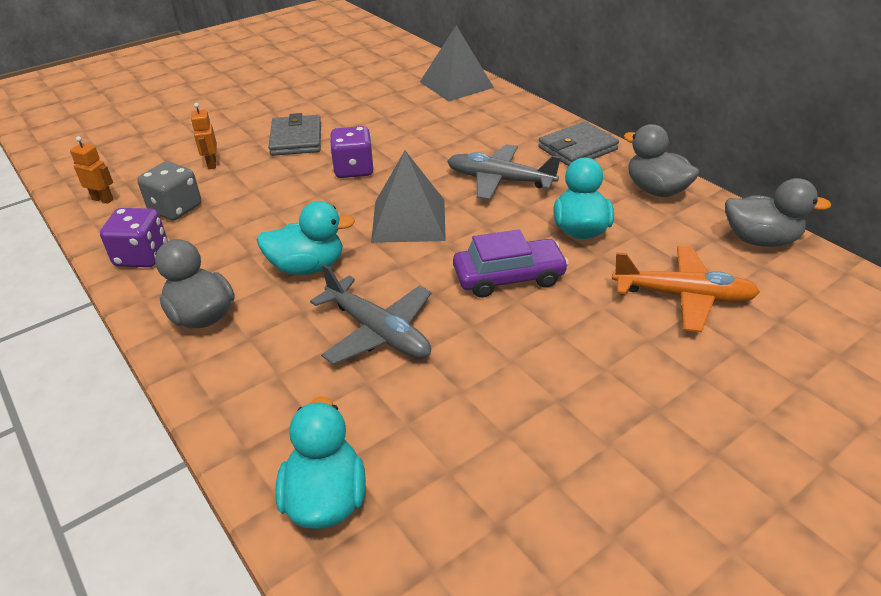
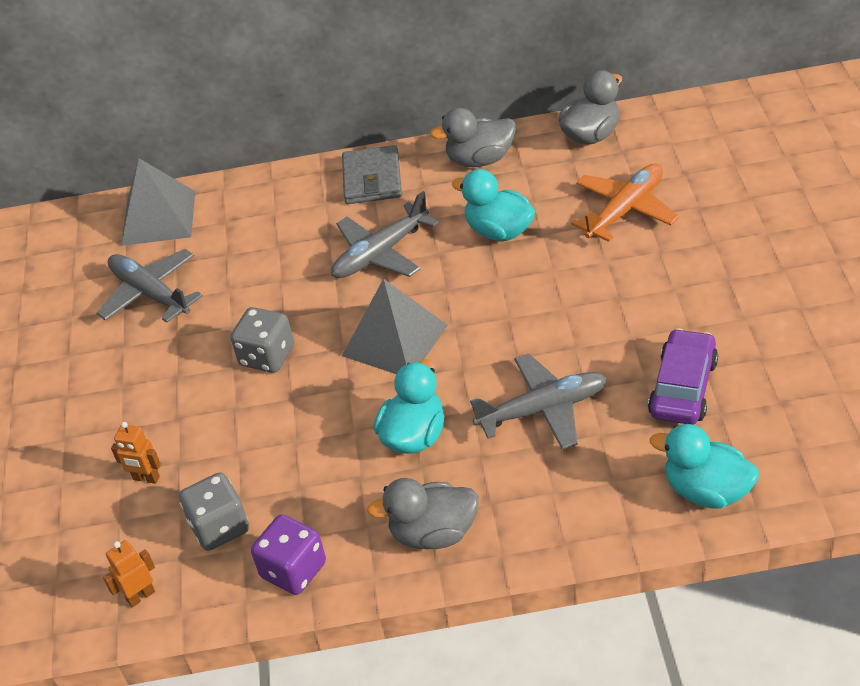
camera: 55 degrees left, 5 degrees up
(296, 139) = (157, 389): grey wallet -> none
(353, 169) = (267, 356): purple dice -> grey dice
(383, 106) = (150, 293): none -> grey plane
(508, 277) = (530, 301): purple car -> purple car (683, 387)

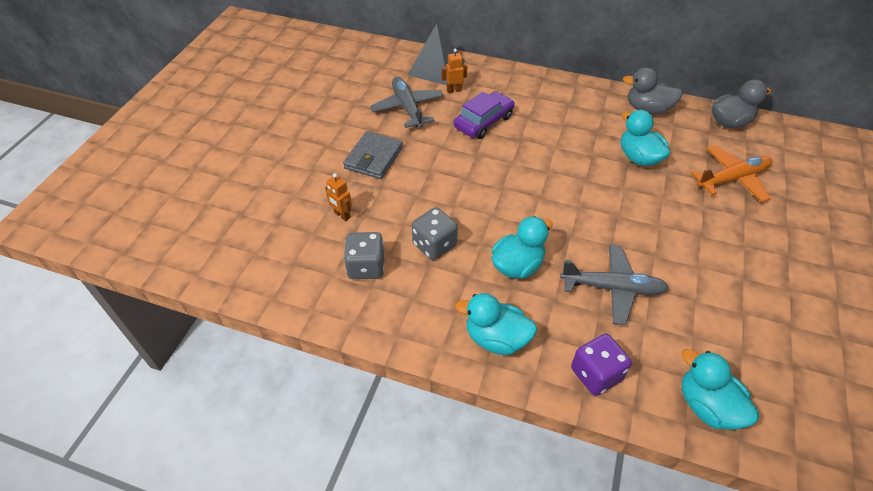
camera: 20 degrees right, 5 degrees up
(140, 596) = (296, 287): orange robot -> orange robot (454, 90)
(267, 356) = (453, 173): grey dice -> grey dice (434, 245)
(293, 570) = (394, 318): purple dice -> purple dice (596, 374)
(372, 179) = (573, 94): grey wallet -> grey wallet (374, 158)
(380, 253) = (555, 140): grey plane -> none
(394, 340) = (536, 198): grey pyramid -> none
(433, 533) = (496, 338): grey duck -> turquoise duck
(683, 387) = (721, 319): purple car -> purple car (483, 122)

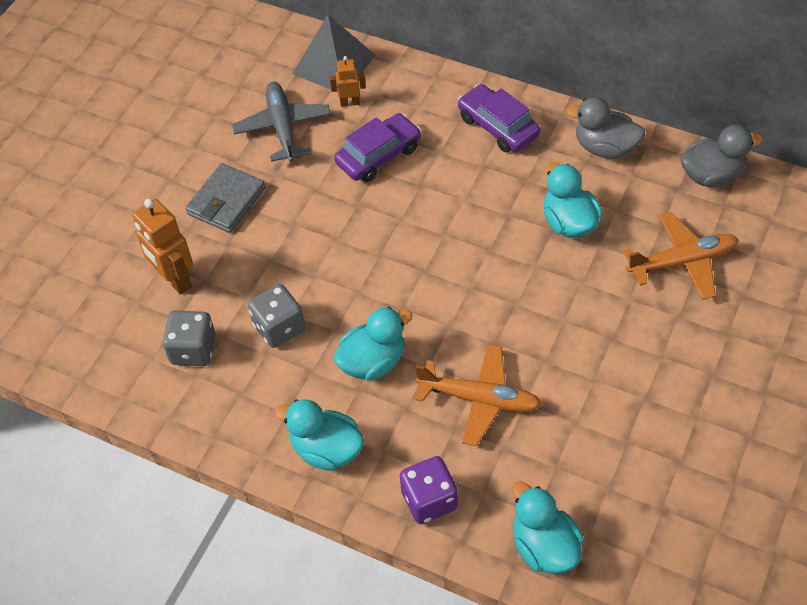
camera: 10 degrees right, 5 degrees up
(342, 215) = (175, 280): orange robot -> orange robot, size x1.78
(566, 100) = (497, 126): none -> purple car
(613, 288) = (480, 399): grey plane -> orange plane

